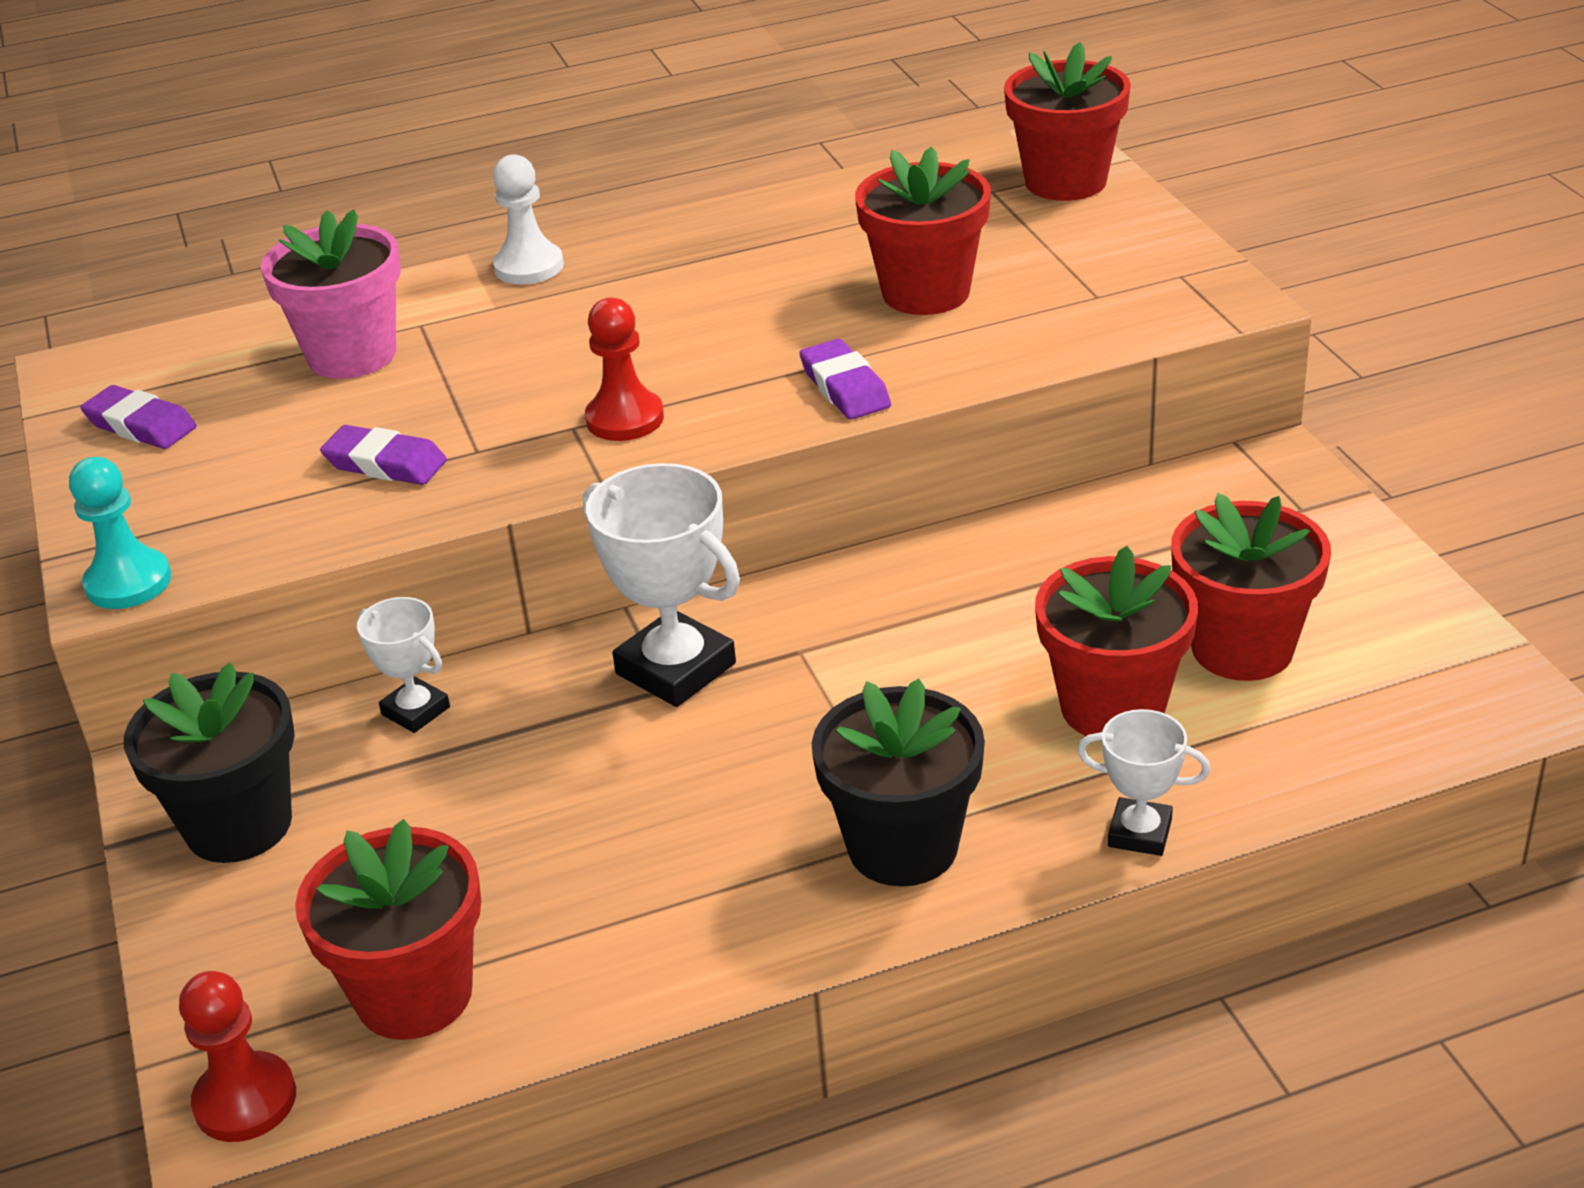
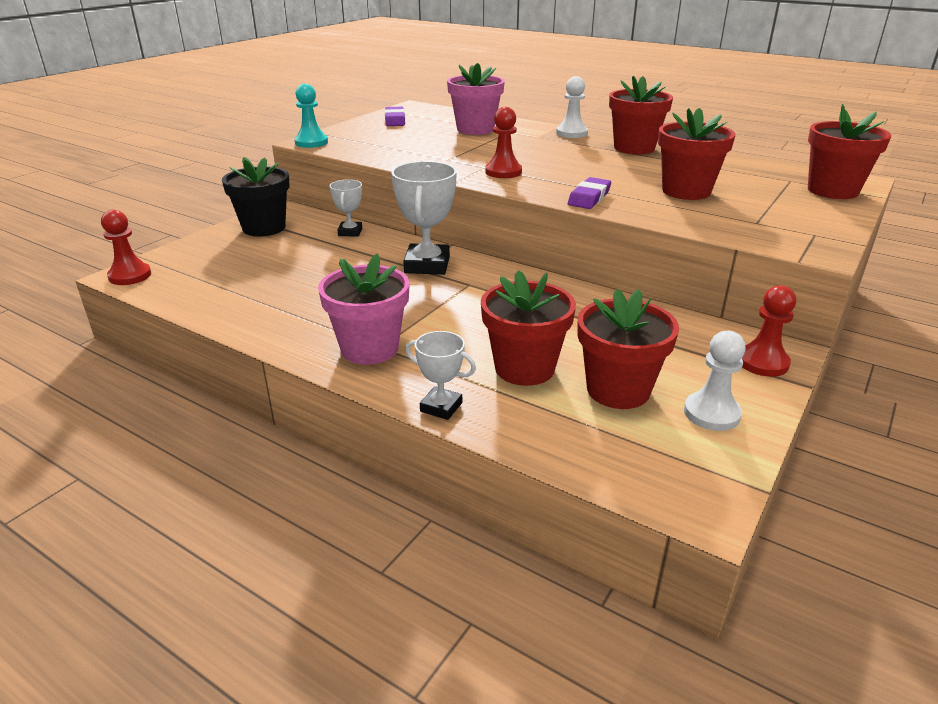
camera: 50 degrees right, 5 degrees down
(385, 464) = (421, 151): purple eraser -> none
(414, 994) = (201, 283): red flower pot -> red flower pot (634, 148)
(903, 846) = (369, 348): black flower pot -> pink flower pot
(1140, 833) = (441, 407): white trophy -> white trophy turned 45 degrees counterclockwise
(1288, 495) = (762, 362): none -> red pawn
(1358, 599) = (711, 413): none -> white pawn

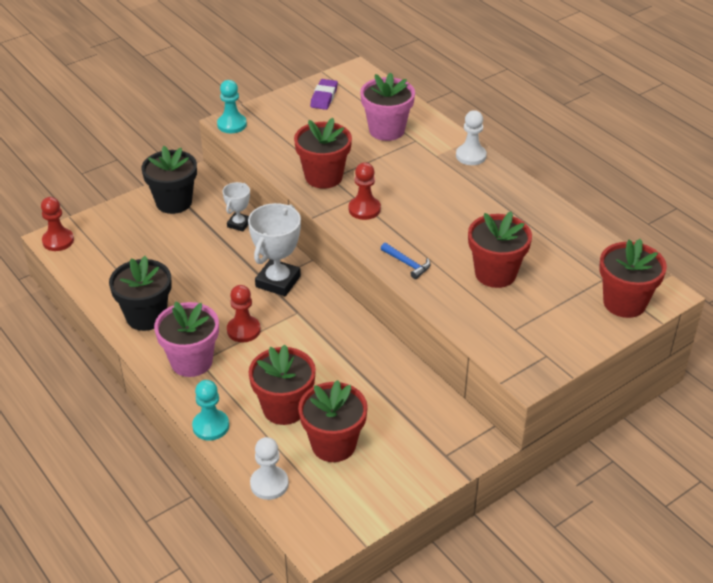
camera: 20 degrees right, 10 degrees up
(282, 319) = (146, 316): none -> black flower pot
(441, 407) = (211, 426): white trophy -> turquoise pawn
(589, 198) = (407, 264): purple eraser -> blue hammer
(634, 148) = (508, 195): red flower pot -> red flower pot (323, 177)
(711, 413) = (380, 481): white pawn -> white pawn (269, 484)
(762, 362) = (455, 449): red pawn -> red pawn (243, 330)

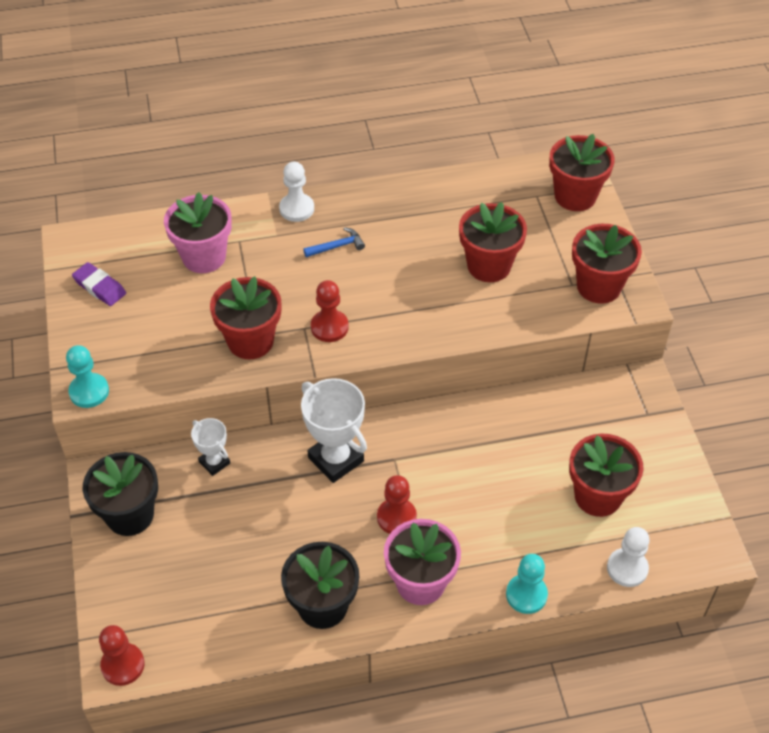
camera: 65 degrees left, 10 degrees up
(284, 408) = (530, 520): red flower pot -> red flower pot (599, 286)
(407, 264) = (437, 326): blue hammer -> blue hammer (337, 246)

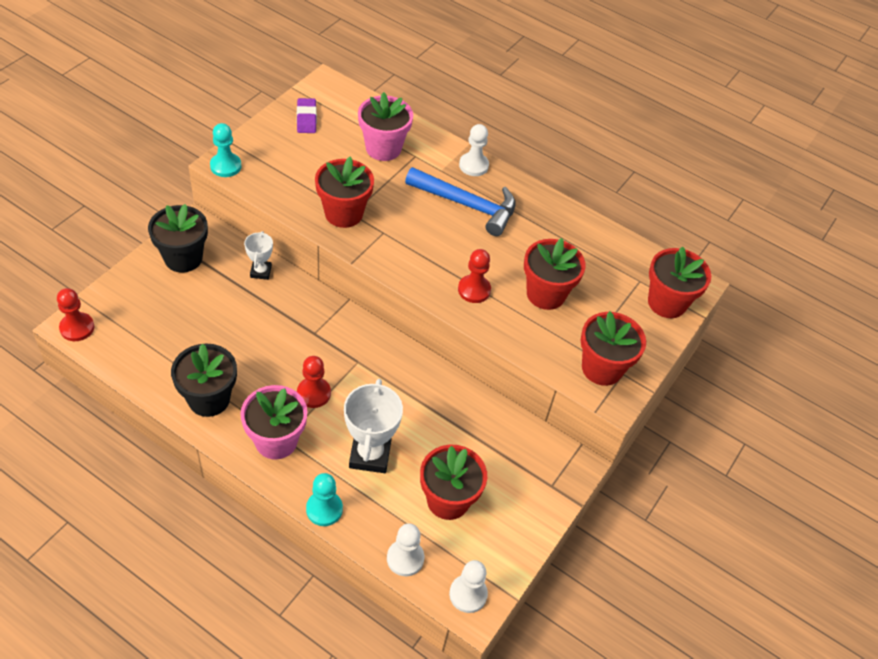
camera: 40 degrees right, 0 degrees up
(329, 327) = (398, 244): red pawn -> red pawn (474, 290)
(336, 459) = (326, 331): white trophy -> white trophy (370, 455)
(337, 246) = (467, 205): blue hammer -> blue hammer, size x2.23
(698, 548) = (468, 594): none -> white pawn

